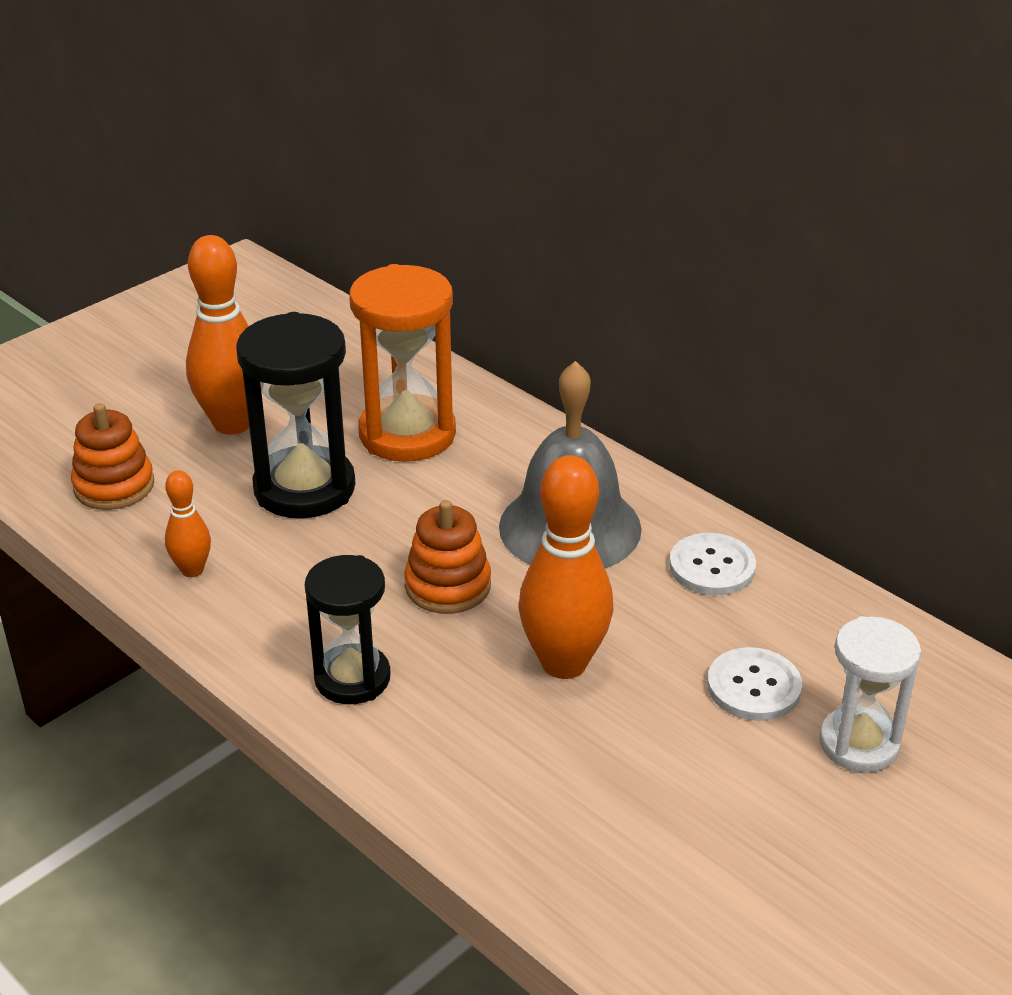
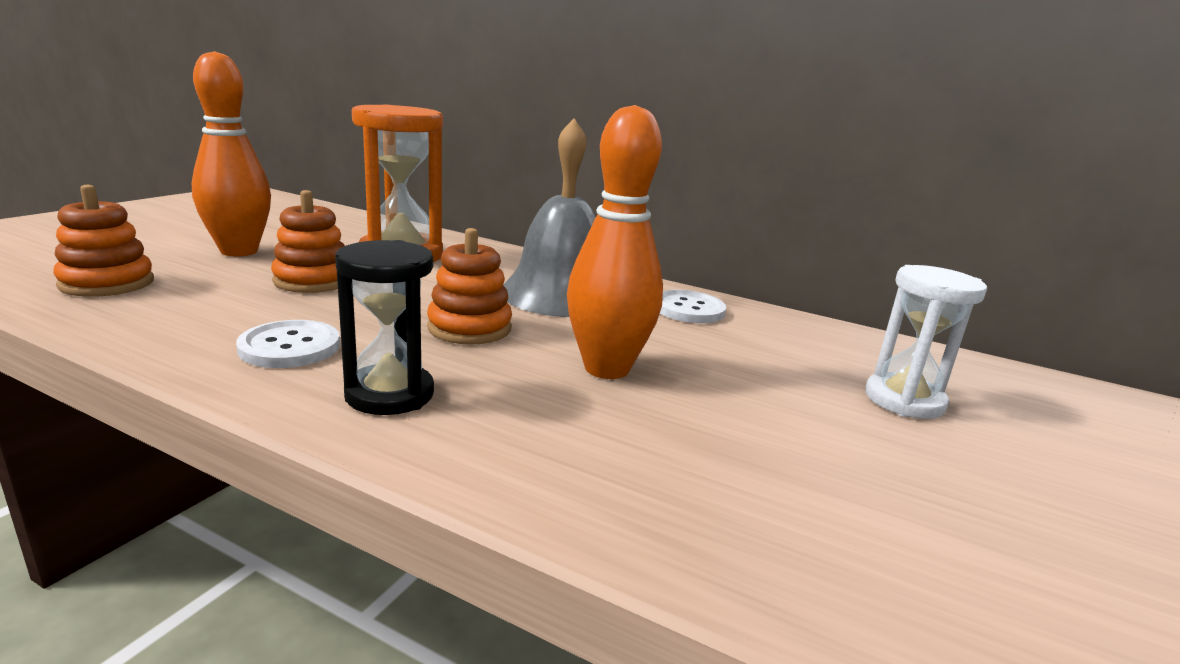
camera: 20 degrees left, 15 degrees down
(192, 570) = (191, 330): orange bowling pin -> none
(304, 488) = (313, 281): black hourglass -> orange stacking toy
(754, 687) = (783, 372): white button -> white button (290, 347)

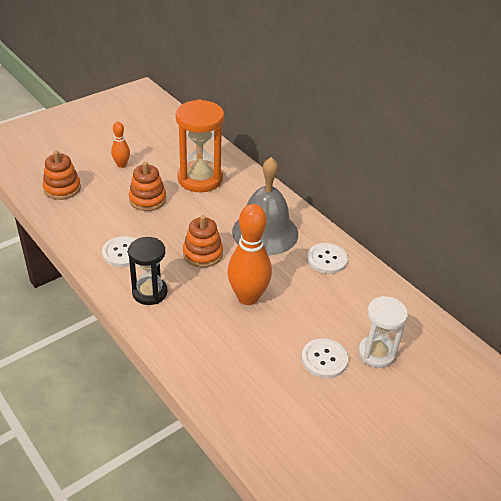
camera: 25 degrees right, 20 degrees up
(239, 251) = (121, 165): orange bowling pin -> orange bowling pin, size x0.52
(837, 426) = (324, 359): none -> white button

